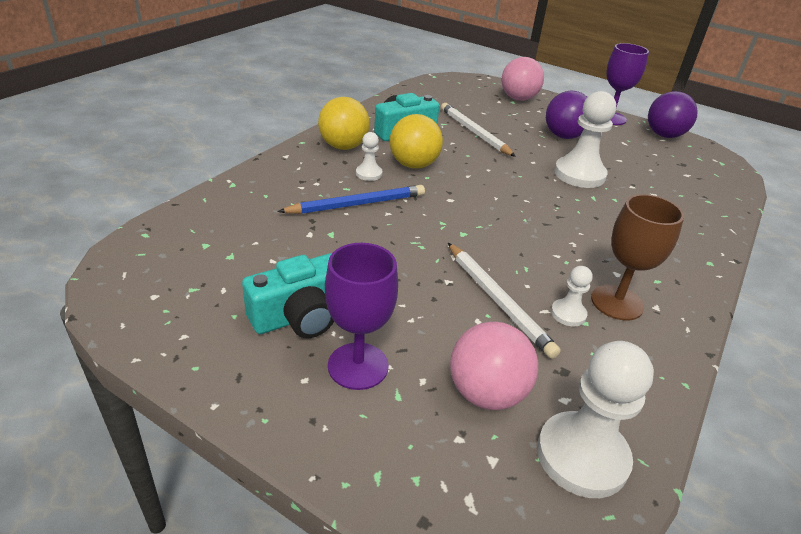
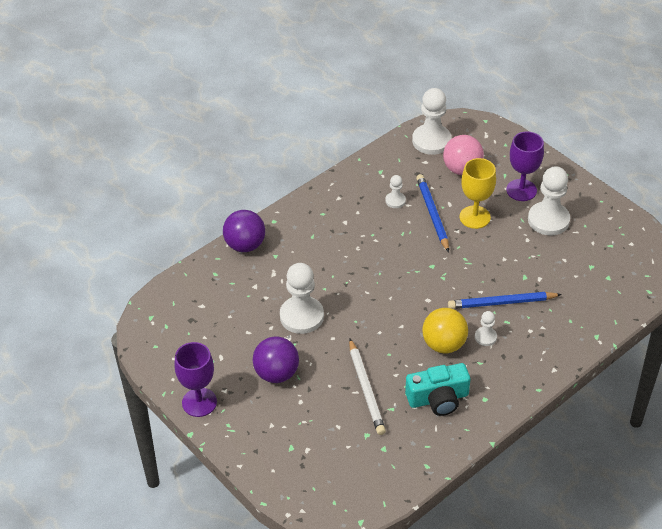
camera: 160 degrees left, 10 degrees up
(301, 316) = (548, 220): turquoise camera -> white pawn
(343, 146) = (501, 378): yellow ball -> none
(428, 304) = (475, 217): none -> yellow goblet
(498, 301) = (432, 214): white pencil -> blue pencil
(518, 99) = (280, 453): pink ball -> none
(617, 302) = (361, 203): brown goblet -> none
(664, 135) = (166, 365): purple ball -> purple ball (245, 245)

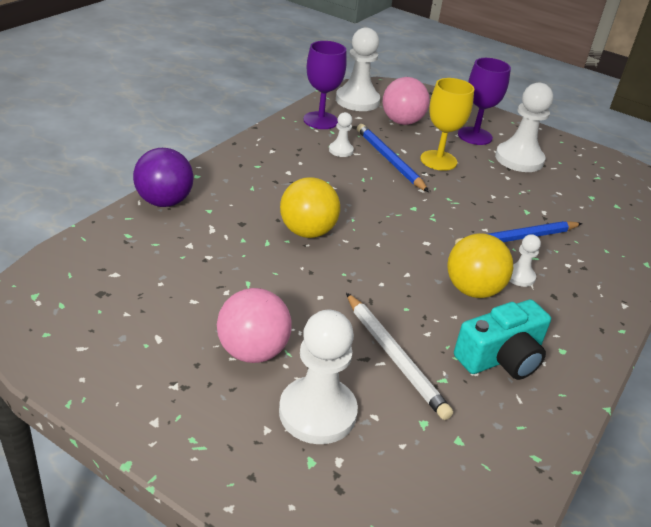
camera: 20 degrees left, 10 degrees down
(199, 402) = (134, 409): purple goblet -> purple goblet (320, 120)
(276, 373) = (253, 351): purple ball -> pink ball
(301, 316) = (267, 274): white pawn -> white pawn (317, 412)
(341, 282) = (307, 232): none -> yellow ball

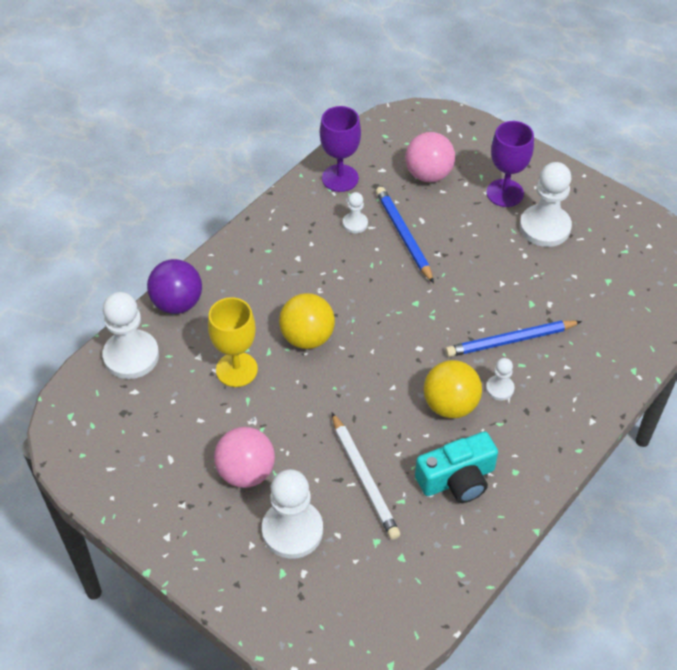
camera: 10 degrees right, 15 degrees up
(357, 101) = (385, 143): white pawn -> white pawn (131, 356)
(438, 160) = (456, 234): yellow goblet -> yellow goblet (236, 369)

